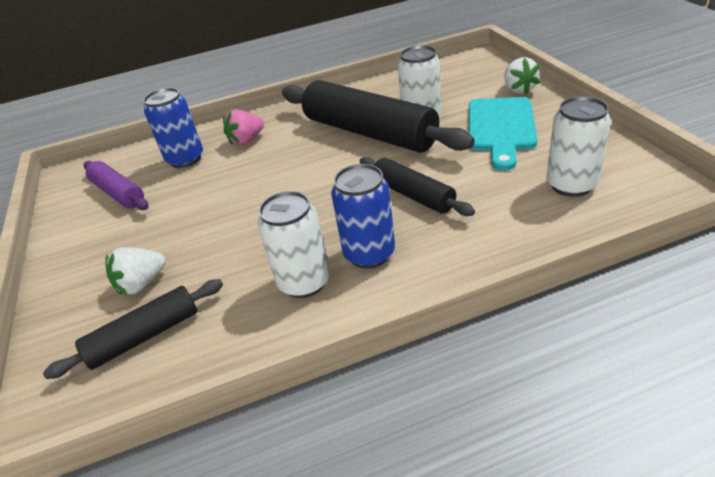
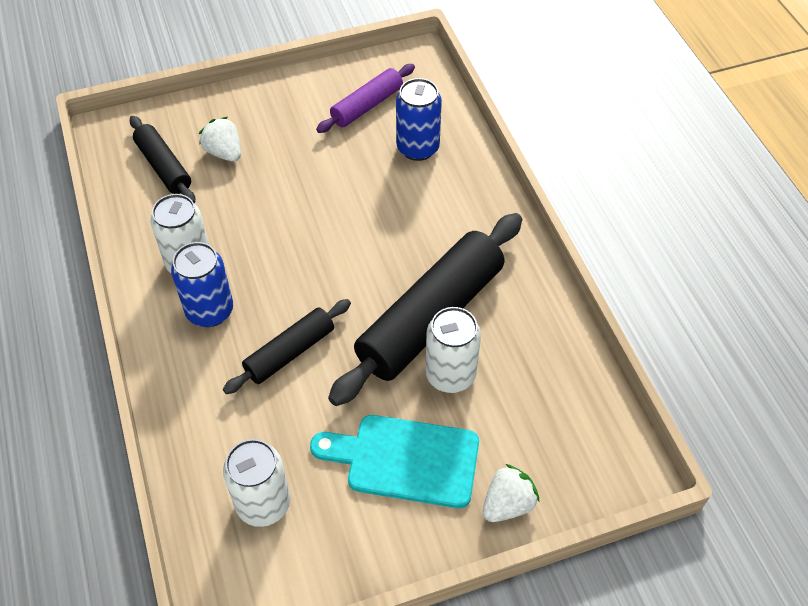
camera: 85 degrees right, 15 degrees up
(246, 140) = (444, 197): pink strawberry -> none
(518, 89) = (507, 504): white strawberry -> white strawberry turned 150 degrees clockwise

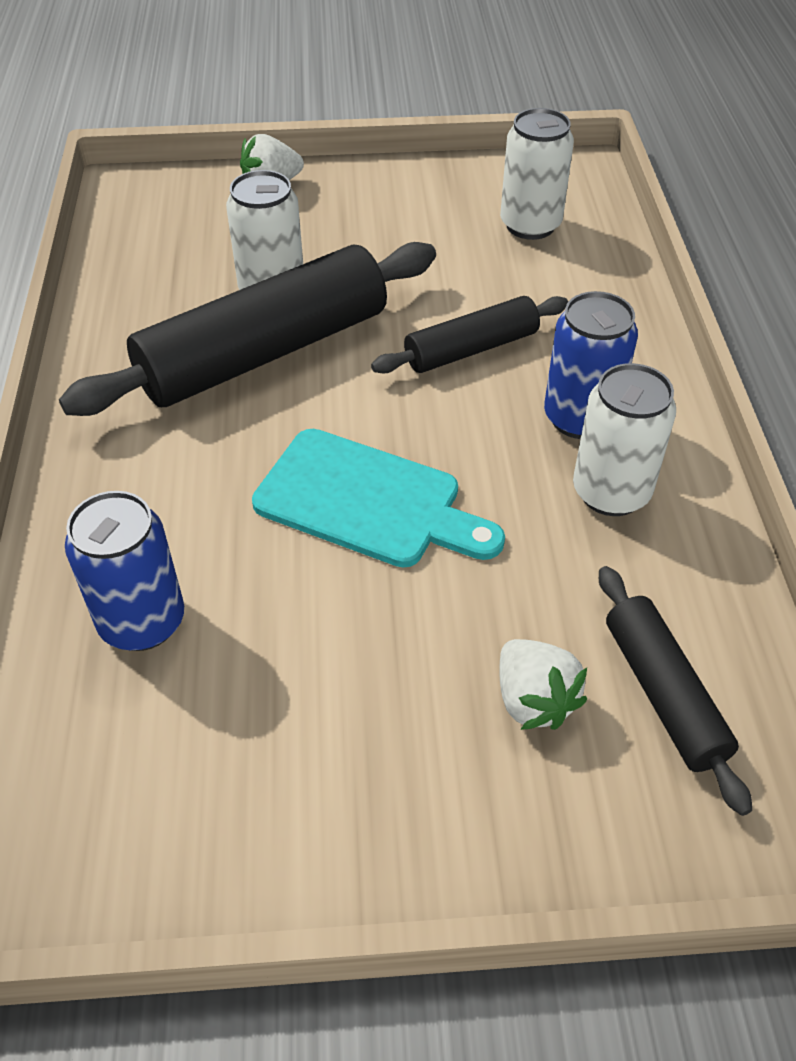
camera: 165 degrees left, 5 degrees down
(367, 106) = (195, 754): purple rolling pin -> none
(405, 460) = (362, 231): turquoise cutting board -> turquoise cutting board (368, 501)

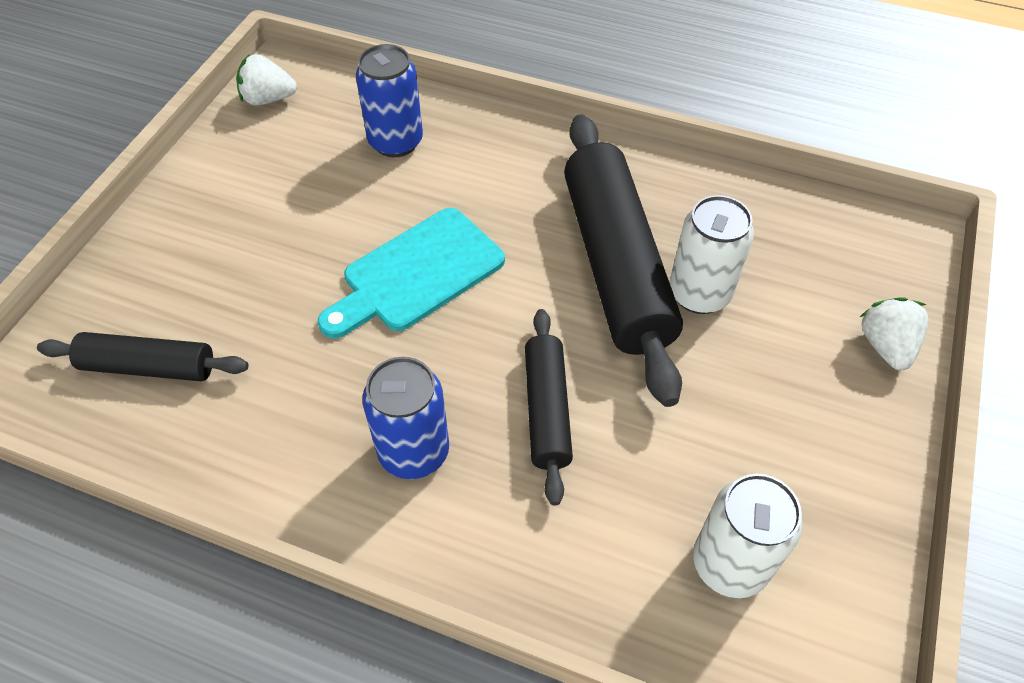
camera: 115 degrees right, 5 degrees up
(533, 700) = (202, 297): white strawberry -> white strawberry (268, 99)
(611, 492) = (323, 430): white can -> none

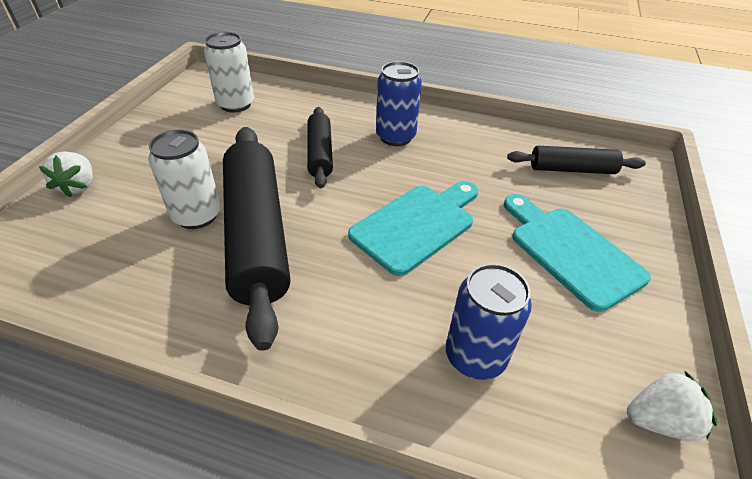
camera: 175 degrees right, 10 degrees down
(244, 234) = (570, 251): none -> turquoise cutting board

